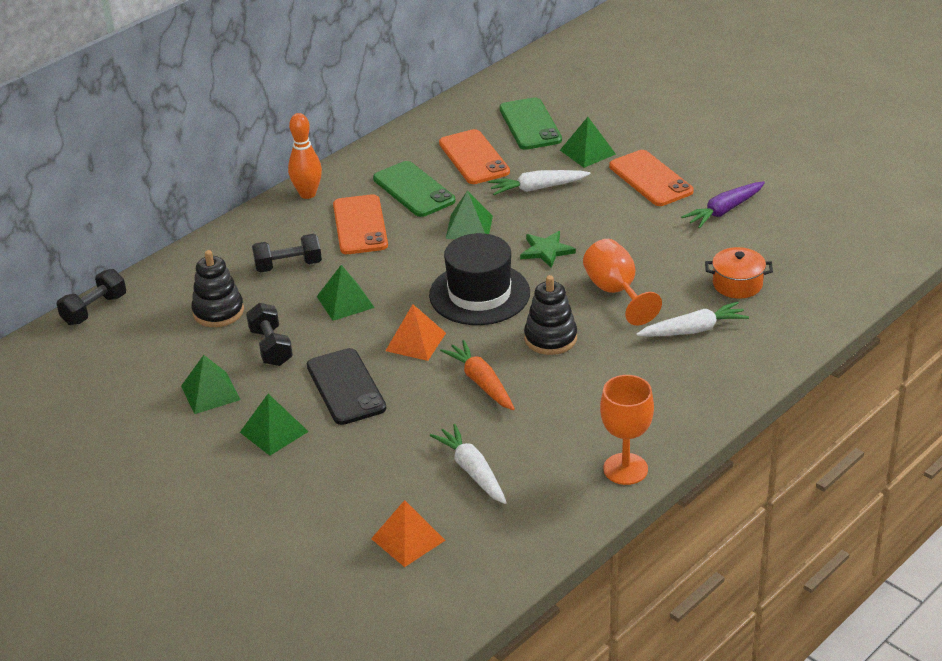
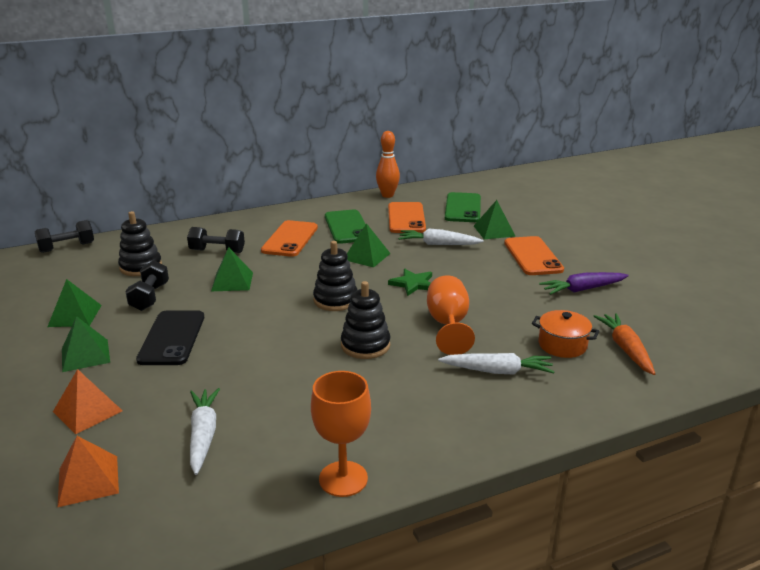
camera: 20 degrees right, 10 degrees down
(307, 194) = (273, 215): orange bowling pin -> orange bowling pin (387, 195)
(415, 341) = (256, 320): orange pyramid -> orange pyramid (87, 411)
(479, 294) = (335, 300): black hat -> black stacking toy
(481, 382) = (279, 363): orange carrot -> orange carrot (625, 349)

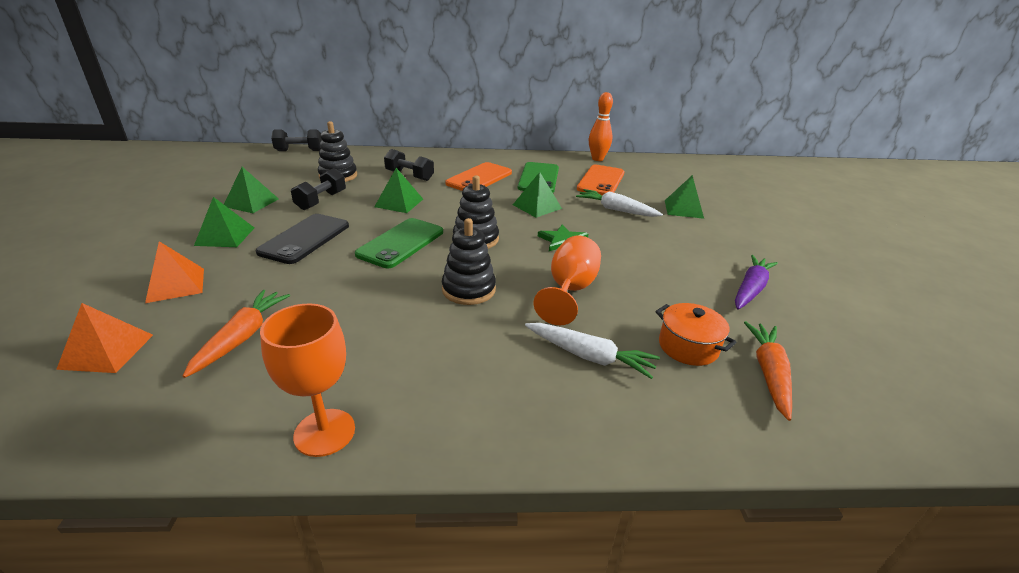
camera: 20 degrees right, 5 degrees up
(203, 435) = (242, 337): white carrot -> orange carrot
(462, 208) = (664, 182): green phone -> green phone (401, 243)
(532, 256) = (711, 242): orange phone -> none
(582, 289) = (750, 289): purple carrot -> purple carrot turned 120 degrees clockwise

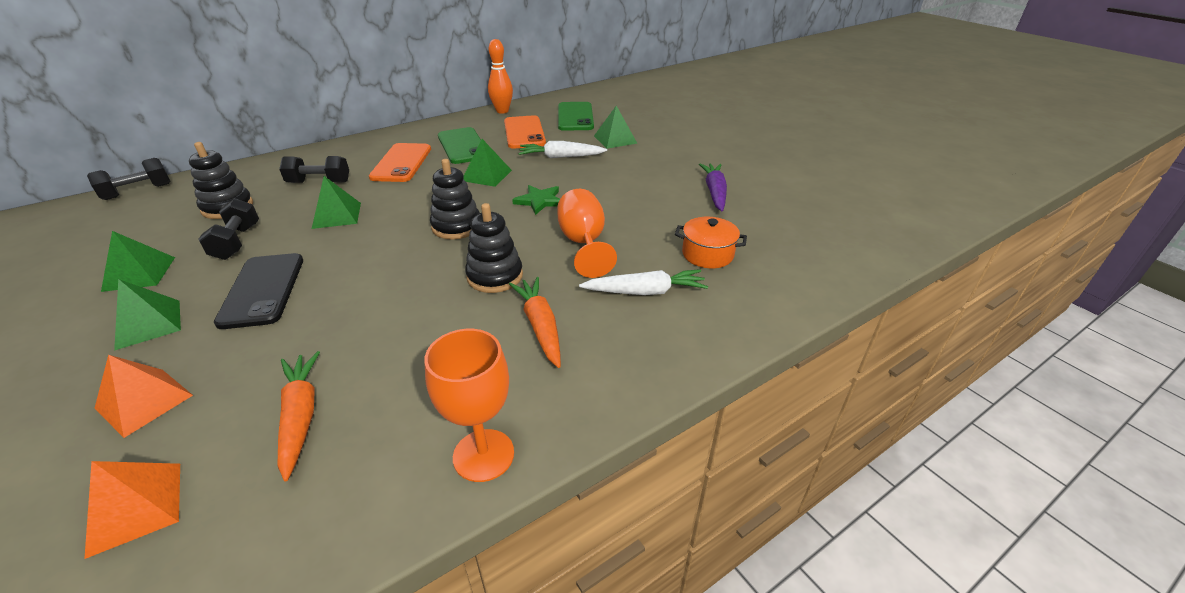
camera: 30 degrees left, 5 degrees up
(401, 243) = (382, 256): green phone -> green phone (575, 117)
(769, 373) = (772, 252): orange carrot -> orange carrot (540, 326)

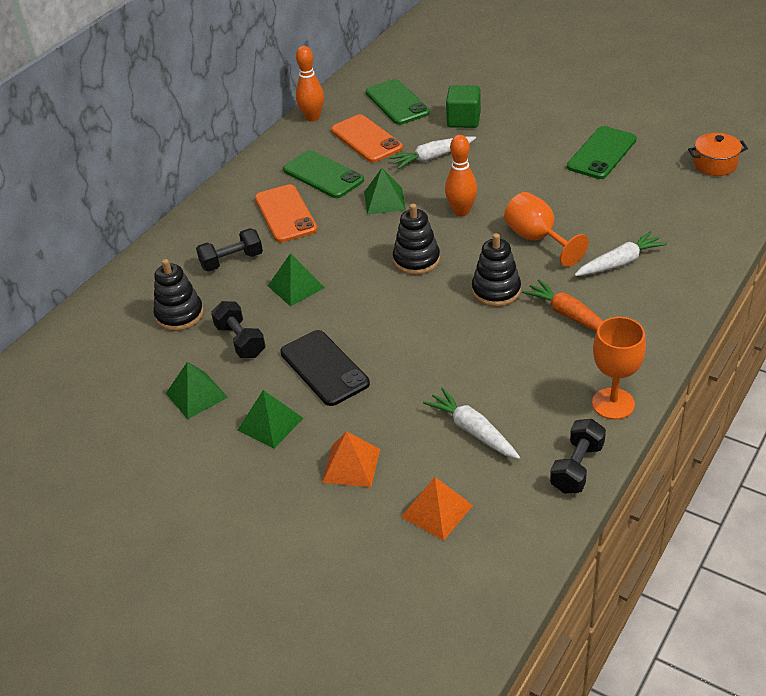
camera: 20 degrees left, 5 degrees up
(137, 191) = (59, 332): black dumbbell -> black dumbbell (577, 467)
(300, 416) = (472, 430): orange carrot -> white carrot
(539, 201) = (461, 211): green star -> orange bowling pin
(615, 139) = (463, 120): green pyramid -> green cube
(707, 254) = (640, 215): orange pot -> orange pot (715, 164)
(714, 192) = (601, 153): purple carrot -> green phone

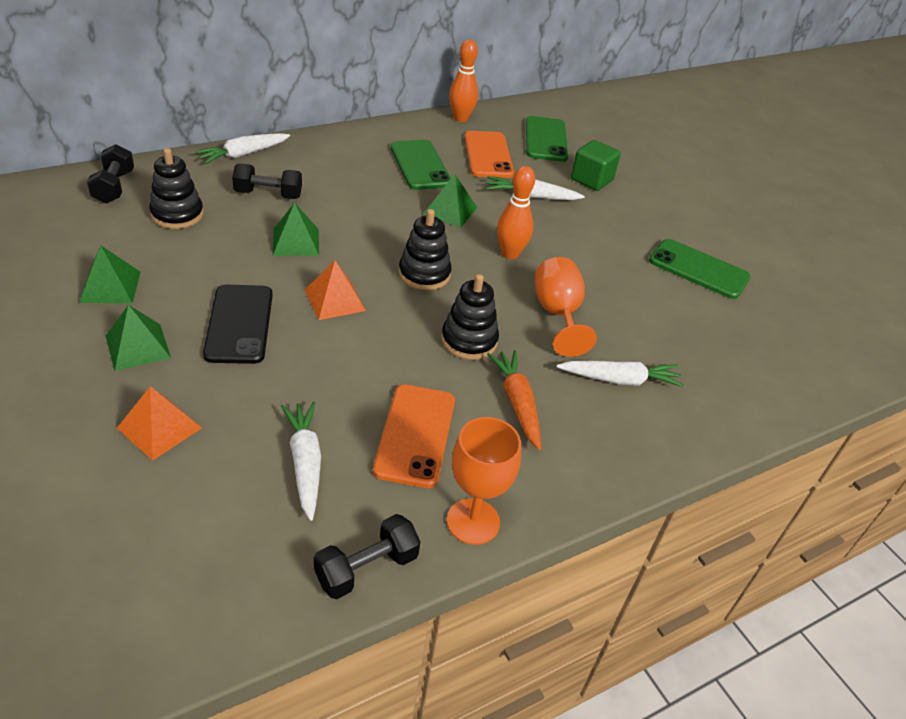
camera: 20 degrees right, 0 degrees up
(172, 239) = (243, 154): none -> white carrot
(240, 341) = (198, 262): black dumbbell -> black dumbbell (114, 187)
(285, 214) = (354, 180): orange phone -> orange phone (415, 435)
(436, 511) = (183, 524): orange pyramid -> orange pyramid (334, 300)
(601, 153) = (698, 269): green phone -> green phone turned 60 degrees clockwise
(715, 164) = (812, 337): orange pot -> none

